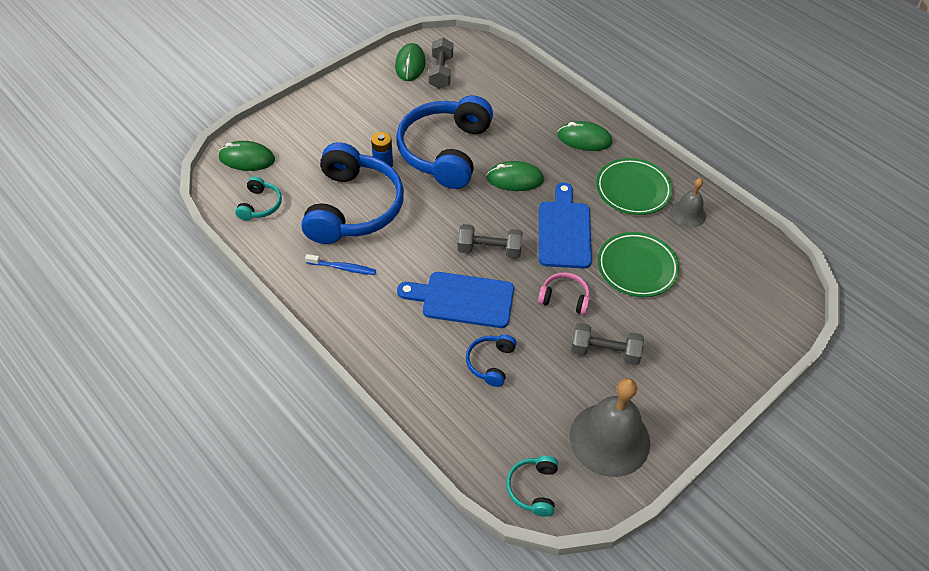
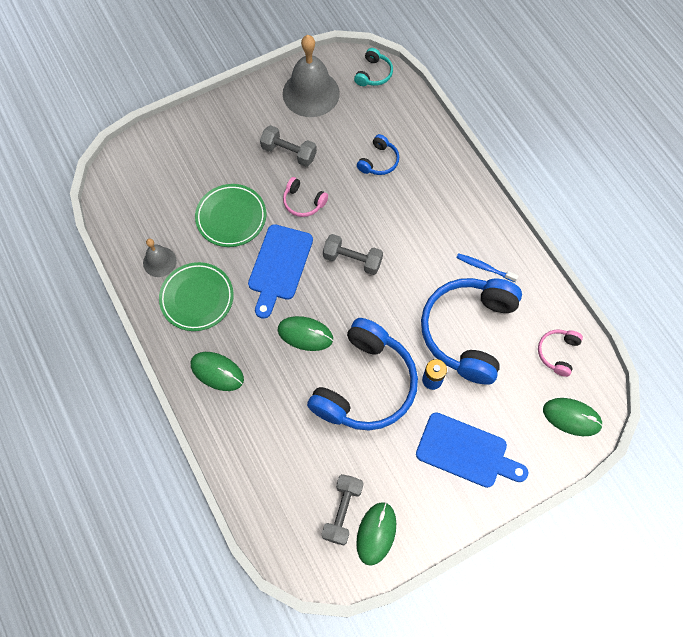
camera: 165 degrees left, 15 degrees up
(260, 205) = (557, 353): turquoise headphones -> pink headphones
(462, 299) = (387, 217): blue cutting board -> blue cutting board (466, 452)

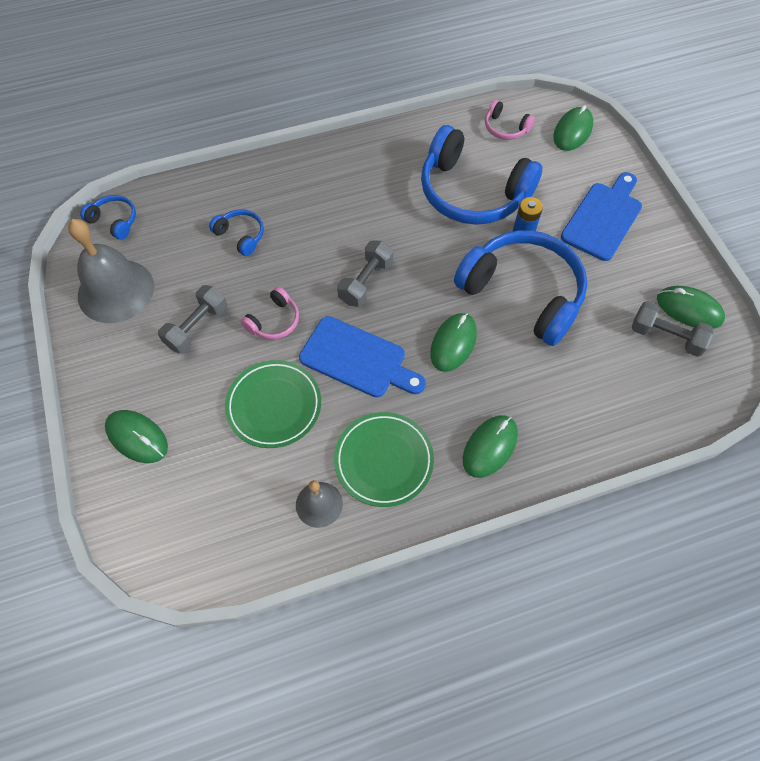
camera: 80 degrees left, 5 degrees down
(196, 139) = (137, 437): none -> green mouse
(373, 74) = (114, 221): turquoise headphones -> blue headphones
(484, 267) = (401, 165): blue toothbrush -> none

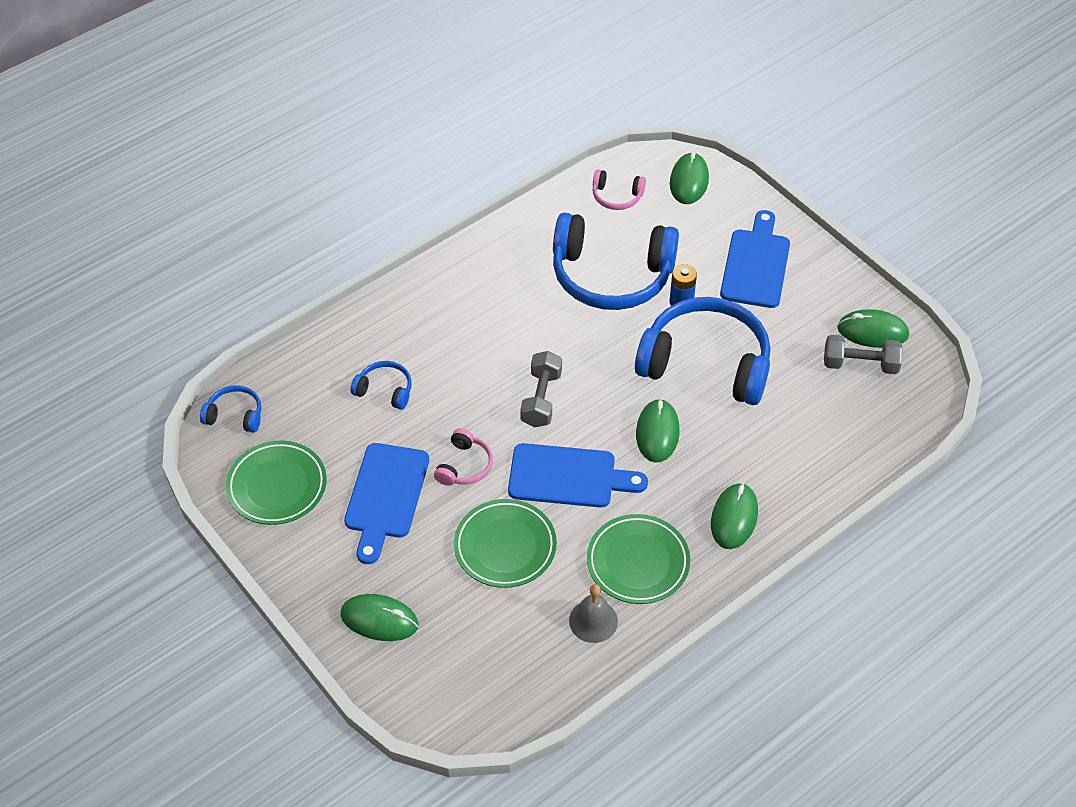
camera: 20 degrees left, 10 degrees down
(116, 290) = (277, 486): grey bell -> green plate
(197, 327) = (385, 496): grey dumbbell -> blue cutting board

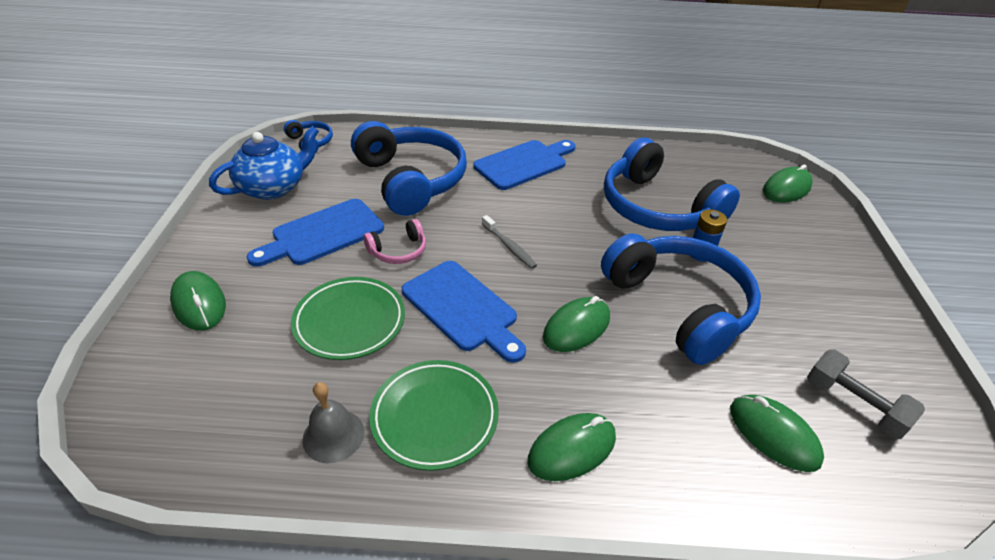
camera: 40 degrees right, 10 degrees down
(277, 486) = (273, 187): green plate -> blue teapot
(385, 390) = (411, 180): blue headphones -> blue headphones, size x2.28
(541, 399) = (509, 246): grey dumbbell -> grey toothbrush
(617, 196) = (713, 169): pink headphones -> none
(756, 264) = (800, 266): blue cutting board -> blue cutting board (524, 164)
(872, 331) = (893, 385): green mouse -> green mouse (773, 435)

